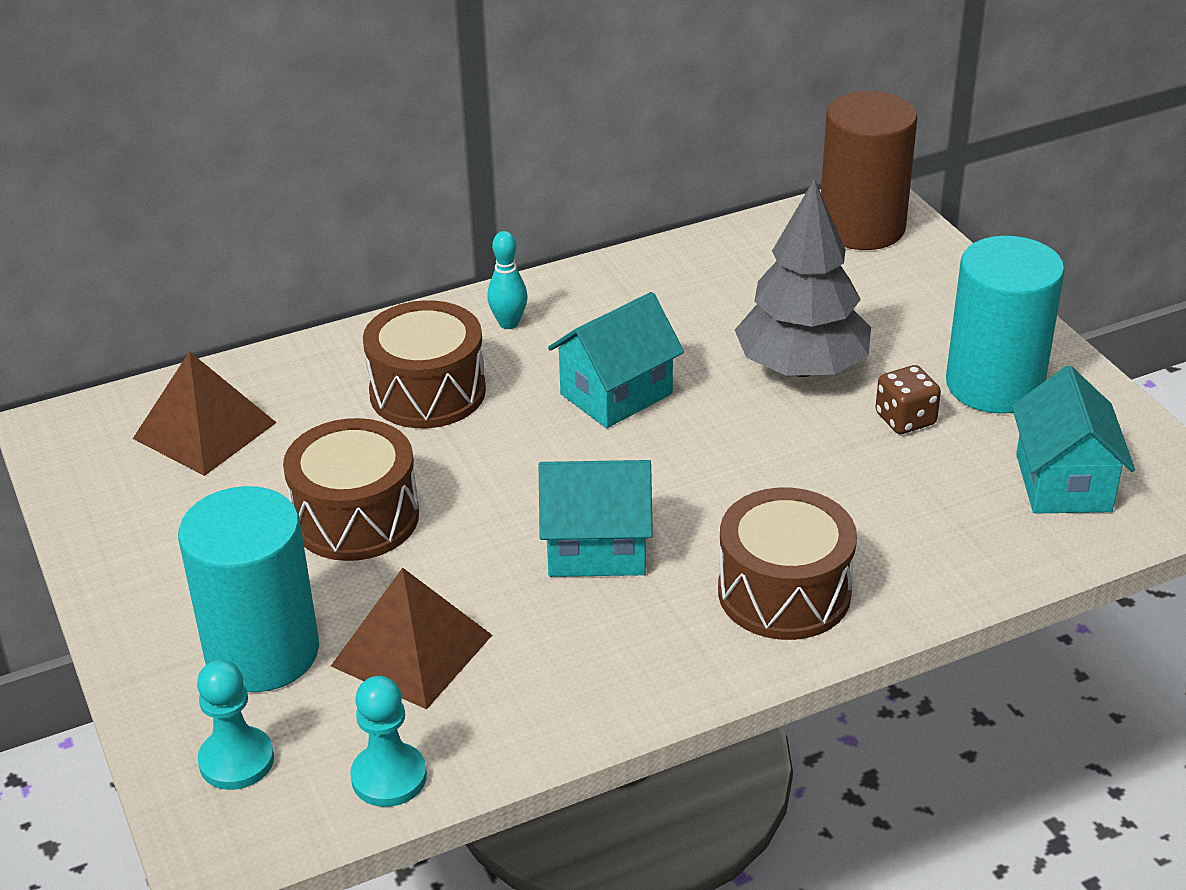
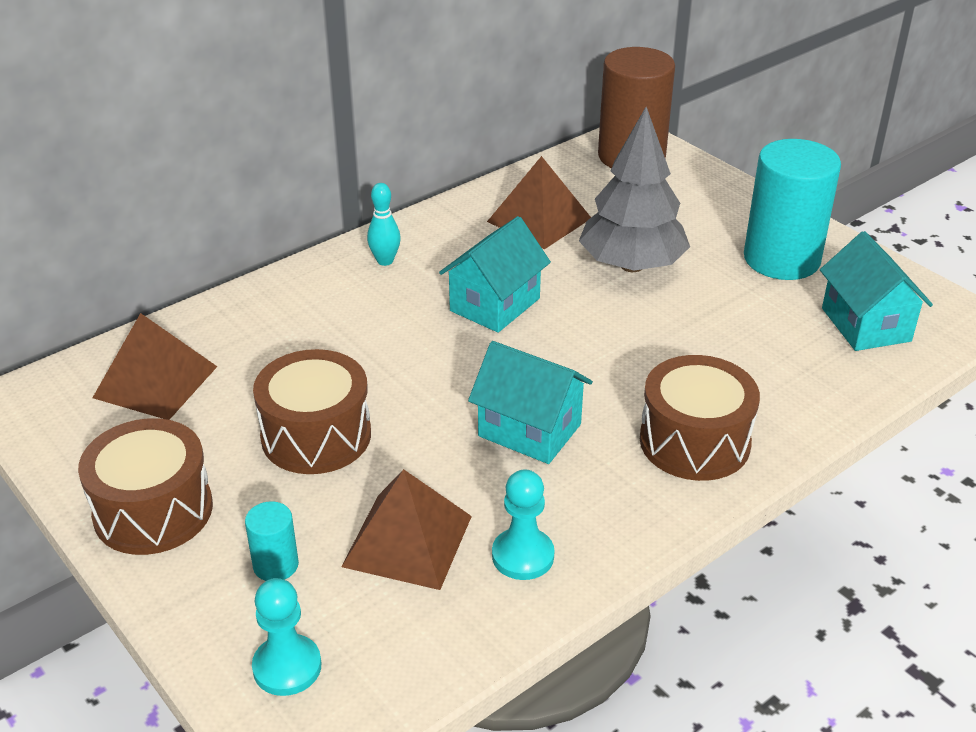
camera: 15 degrees left, 0 degrees up
(262, 652) = (276, 565): turquoise cylinder -> turquoise cylinder, size x0.44
(389, 777) = (430, 656): turquoise pawn -> turquoise pawn (523, 556)
(427, 392) = (338, 324): brown drum -> brown drum (153, 511)
(596, 548) = (529, 430): turquoise house -> turquoise house turned 45 degrees clockwise
(712, 295) = (539, 220): none -> brown pyramid
(905, 419) = (727, 293): brown dice -> none

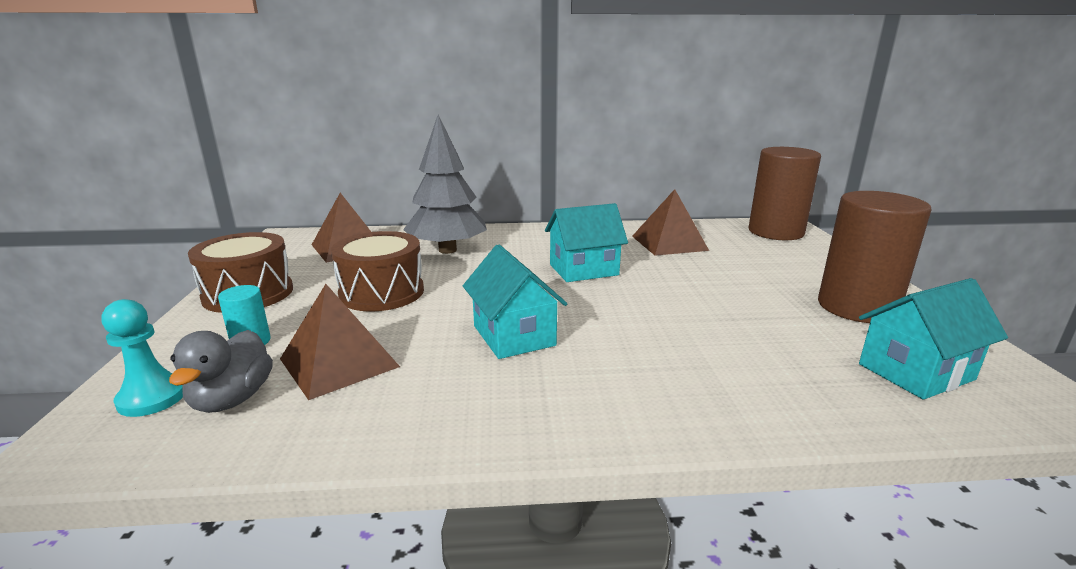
camera: 35 degrees right, 15 degrees down
(368, 626) = (232, 399): none -> grey duck
(385, 261) = (544, 236): turquoise bowling pin -> none
(523, 556) = (394, 406): turquoise pawn -> none
(632, 265) = (712, 278): grey tree -> grey tree (447, 250)
(694, 442) = (639, 391): brown drum -> none
(781, 259) = (857, 307): turquoise cylinder -> brown cylinder
(866, 325) = (916, 372): turquoise house -> turquoise house turned 45 degrees clockwise

